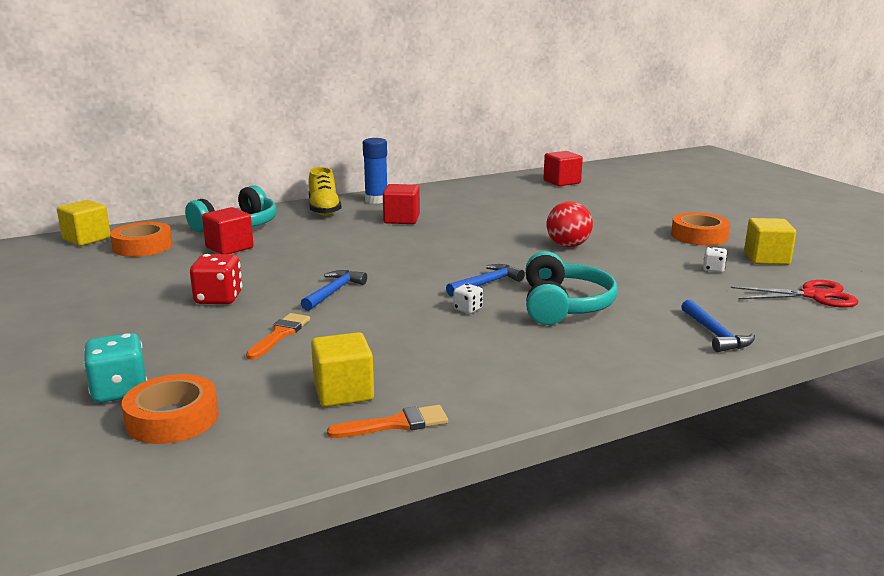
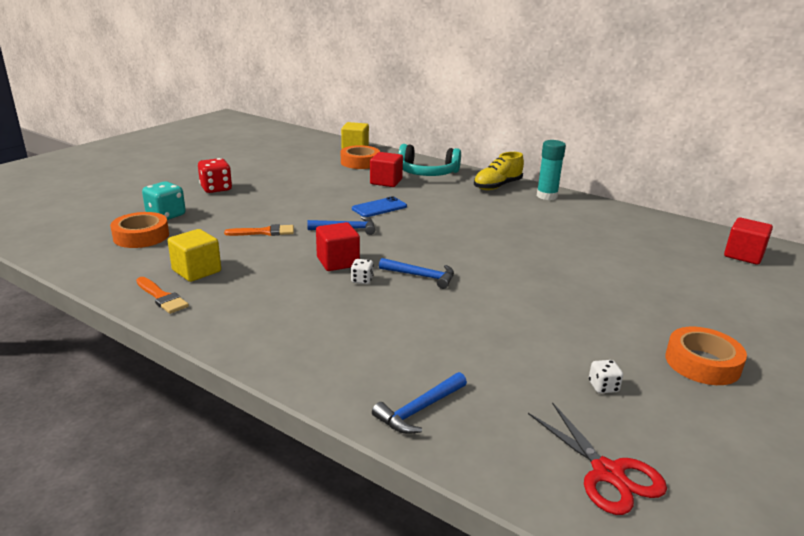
camera: 60 degrees right, 5 degrees up
(218, 298) = (302, 202): red dice -> red dice (216, 189)
(299, 266) = (379, 208): none -> blue phone
(376, 200) = (547, 196): blue glue stick -> turquoise glue stick
(401, 219) = (517, 214): red cube -> red cube (338, 262)
(564, 305) = (410, 318): turquoise headphones -> none
(568, 245) = (558, 293): red ball -> none
(766, 258) = (694, 422): yellow cube -> none

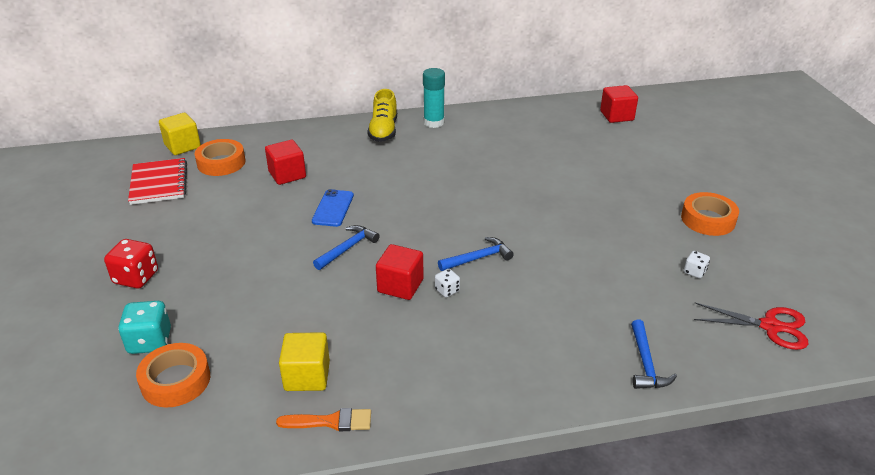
camera: 45 degrees left, 10 degrees up
(264, 232) = (286, 296): orange brush -> none
(309, 158) = (159, 183): none -> red notebook
(427, 173) = (304, 145): turquoise headphones -> none

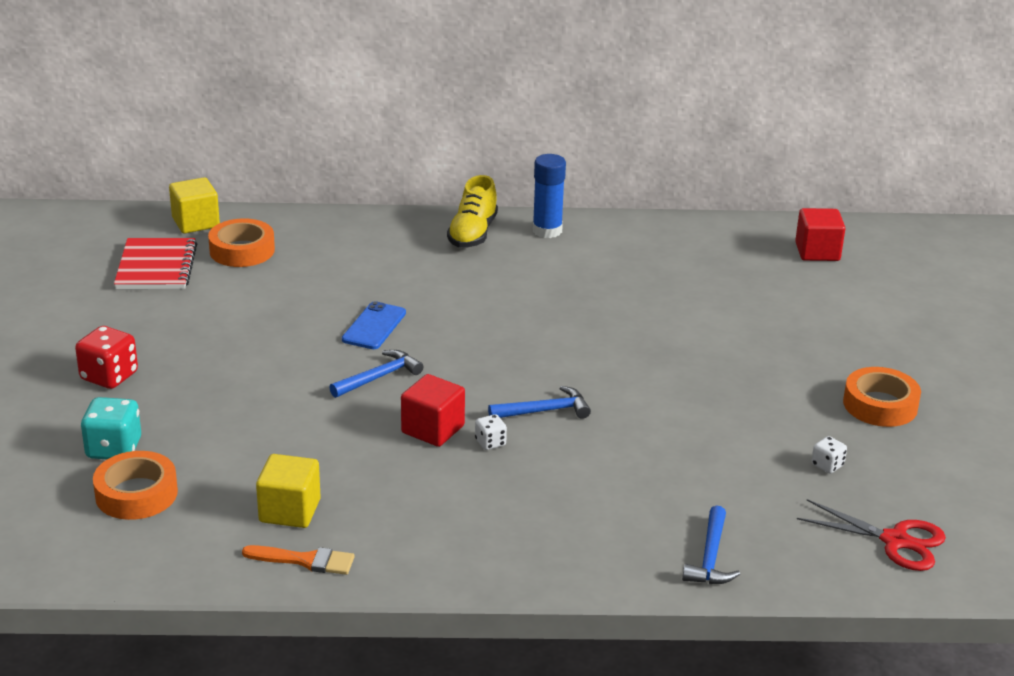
camera: 10 degrees right, 5 degrees down
(287, 175) = (325, 276): red cube -> none
(434, 122) = (547, 230): turquoise glue stick -> blue glue stick

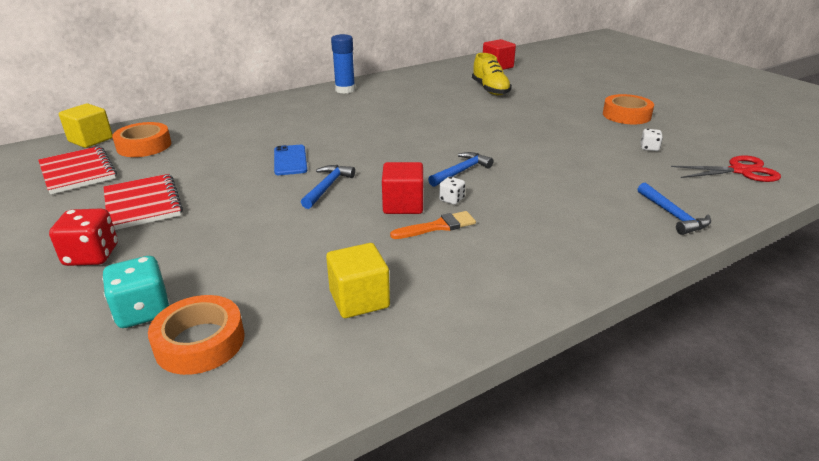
camera: 30 degrees left, 0 degrees up
(188, 332) = (143, 204): none -> red notebook
(305, 560) = (416, 334): orange brush -> orange brush (438, 226)
(472, 234) = (301, 101): yellow shoe -> yellow shoe (490, 89)

